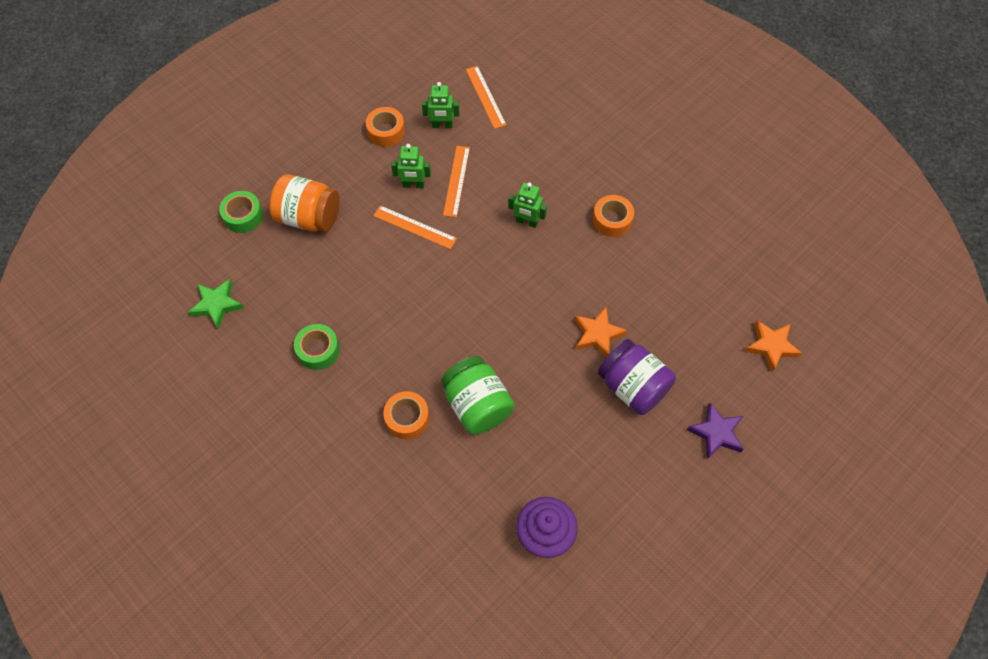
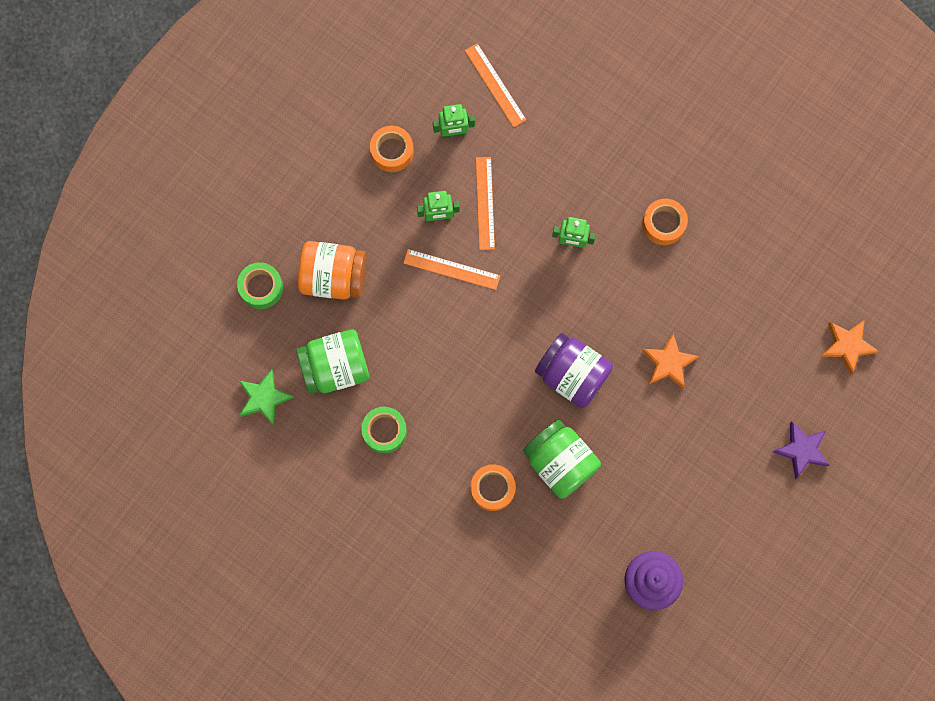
camera: 10 degrees left, 15 degrees up
(289, 289) = (335, 367): none -> green jar
(632, 387) = (712, 415): purple jar -> purple jar (572, 375)

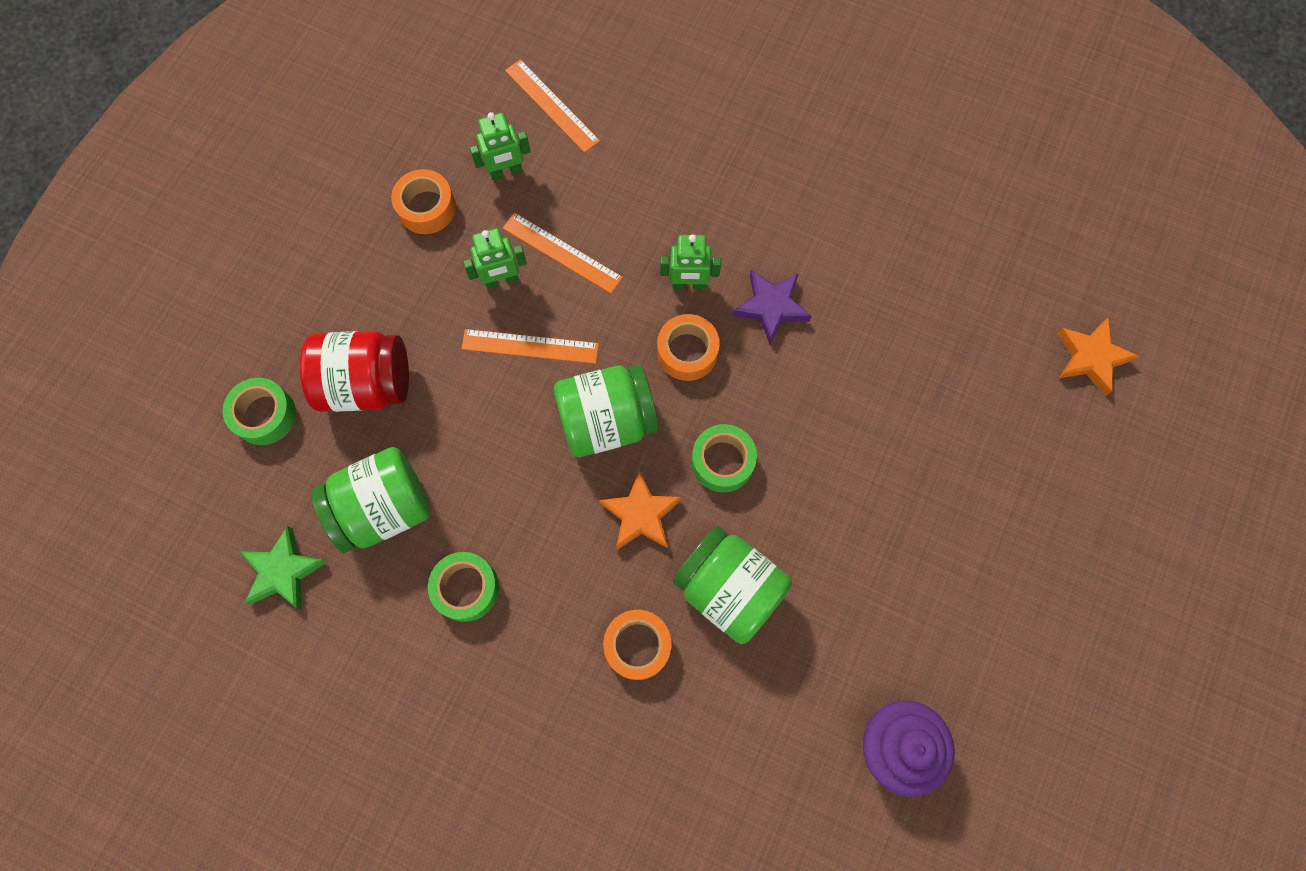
camera: 10 degrees left, 5 degrees down
(334, 277) = (366, 384): orange jar -> red jar
(485, 203) = (562, 253): orange ruler -> orange ruler turned 45 degrees counterclockwise
(497, 332) = (607, 421): none -> green jar
(572, 375) = (722, 461): purple jar -> green tape
(663, 224) = (807, 241): orange tape -> orange tape (687, 352)
(668, 363) = (853, 422): orange star -> orange star (641, 514)
(801, 450) = (1066, 511): purple star -> purple star (771, 307)

